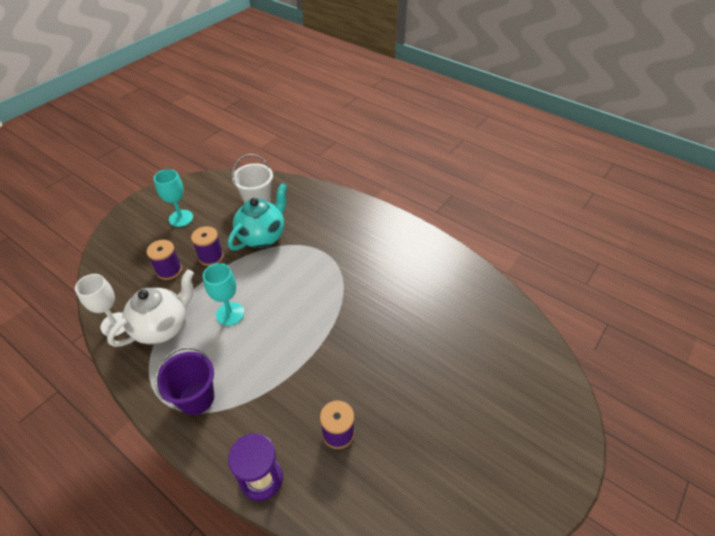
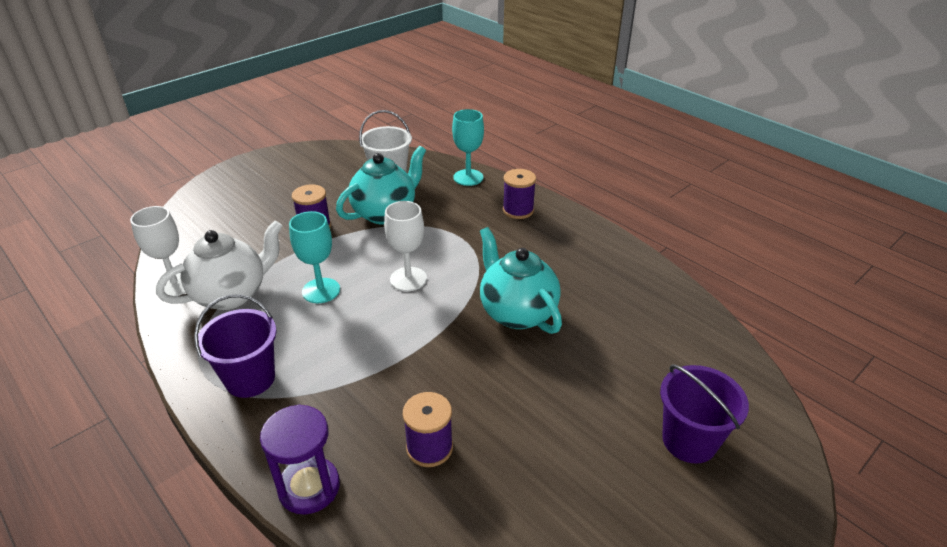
camera: 10 degrees right, 10 degrees down
(169, 270) = (259, 236): purple spool -> purple spool (518, 210)
(181, 218) = (289, 184): turquoise goblet -> turquoise goblet (468, 177)
(293, 294) = (408, 279): none -> white goblet
(377, 312) = (517, 312): none -> turquoise teapot
(508, 398) = (689, 441): none -> purple bucket

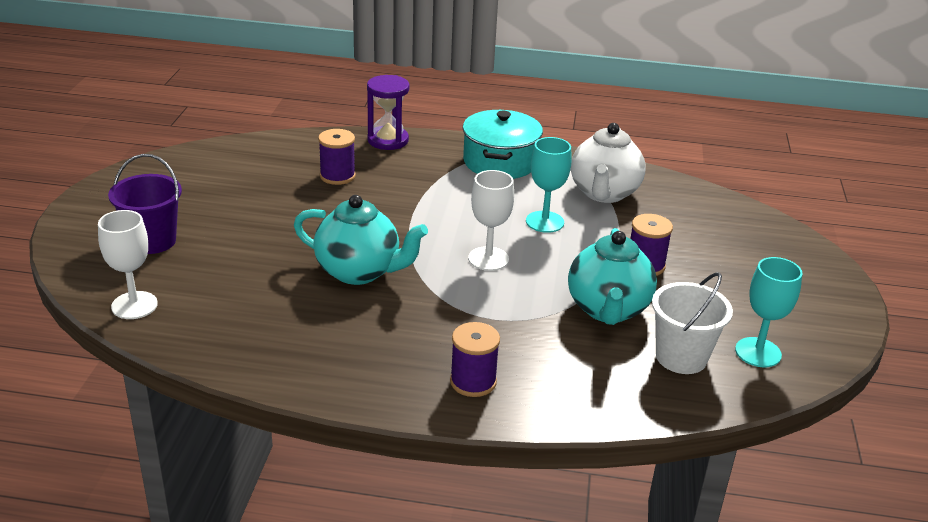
camera: 140 degrees right, 5 degrees down
(175, 285) = (656, 182): white goblet -> white goblet (134, 305)
(250, 379) = (500, 162): purple bucket -> turquoise pot
(468, 177) = (592, 404): turquoise goblet -> turquoise goblet (758, 352)

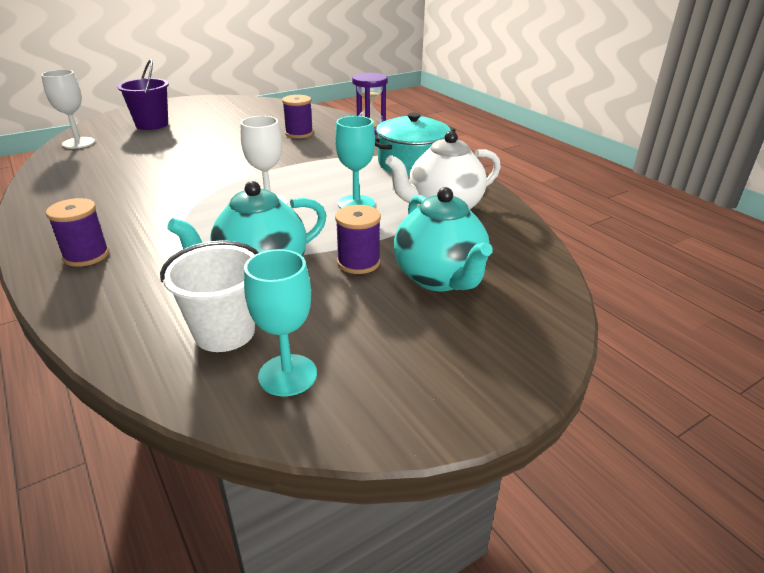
camera: 50 degrees right, 0 degrees up
(359, 271) = (190, 175): turquoise teapot -> turquoise teapot (440, 278)

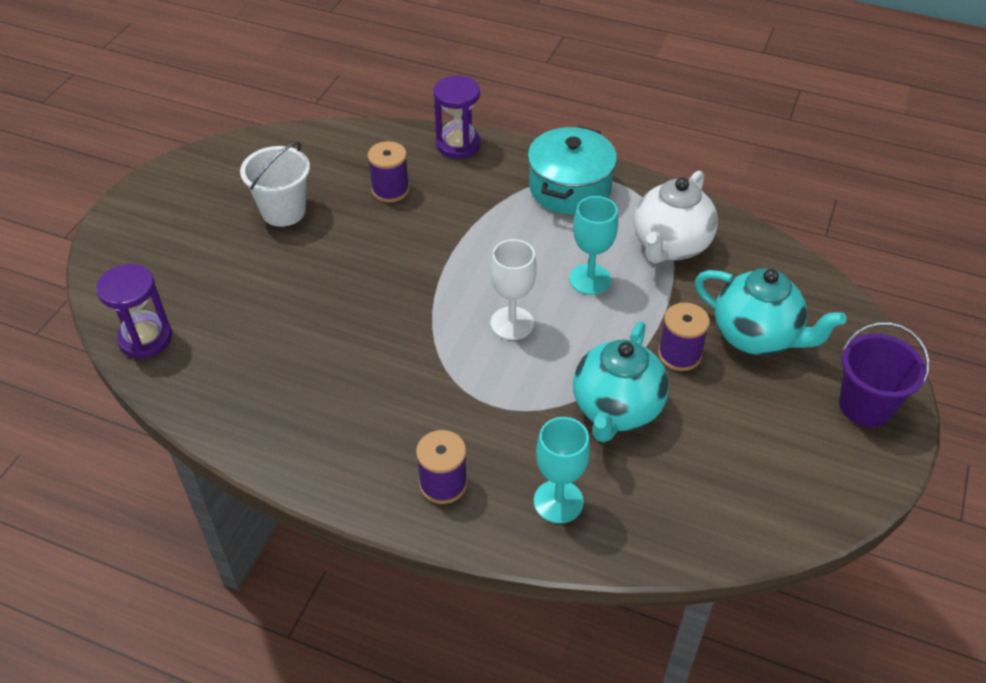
camera: 35 degrees left, 15 degrees up
(78, 143) = (145, 338): white goblet -> purple hourglass
(152, 124) = (183, 257): purple bucket -> purple bucket (865, 406)
(224, 332) = (673, 486): white bucket -> white bucket (283, 211)
(287, 375) = (761, 492): turquoise goblet -> turquoise goblet (558, 501)

